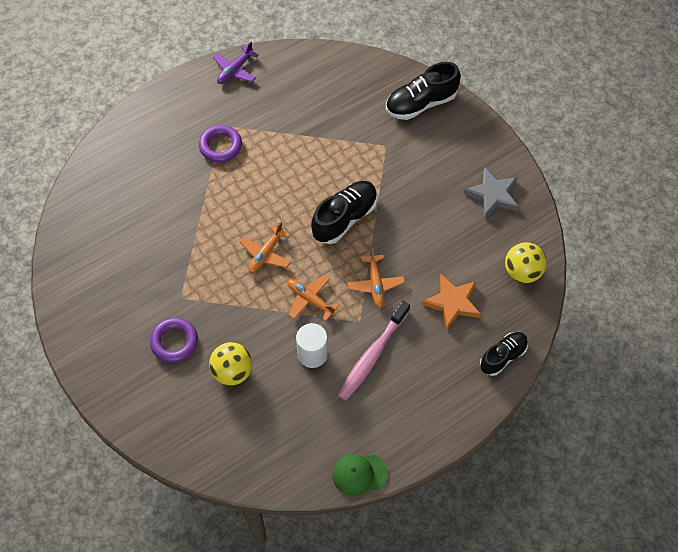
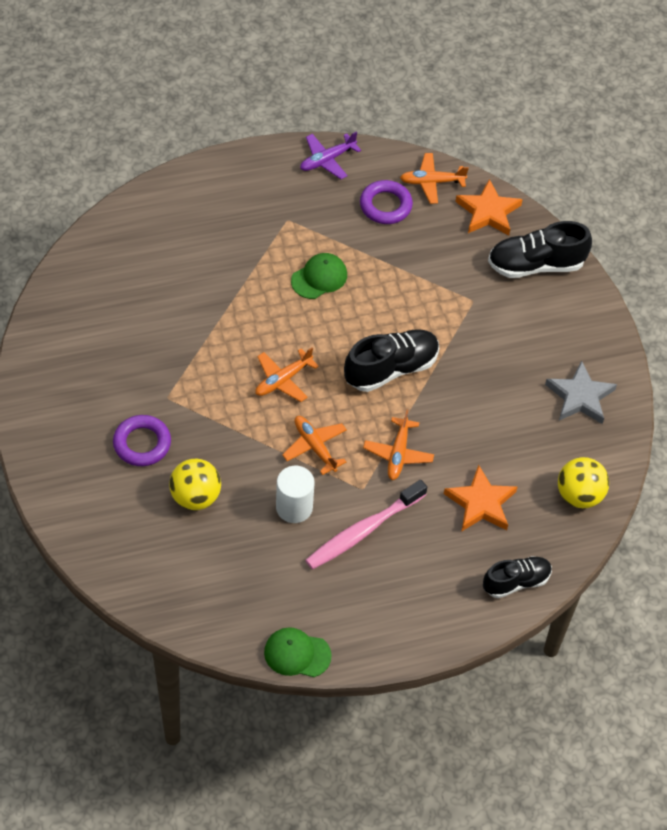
camera: 15 degrees right, 5 degrees down
(220, 146) = (277, 242): purple ring -> purple ring (385, 205)
(263, 164) = (319, 277): none -> green cap
(320, 63) = (431, 182): none -> orange plane
(370, 74) = (488, 212): none -> orange star

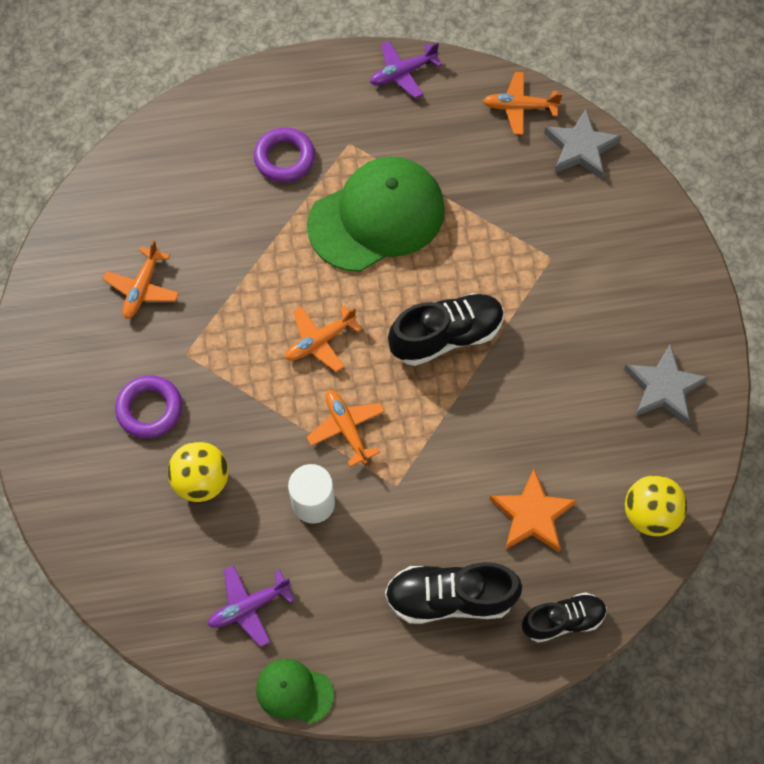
camera: 10 degrees right, 10 degrees up
(249, 592) = (249, 606): none -> purple plane
(319, 277) = (377, 217): green cap -> green cap, size x2.09
(363, 531) = (390, 539): pink toothbrush -> none
(385, 205) = (463, 133): purple ring -> purple ring (284, 158)
(398, 454) = (442, 444): orange plane -> orange plane (142, 288)
(488, 212) = (580, 148): orange star -> grey star
(535, 265) = (629, 217): black shoe -> black shoe (450, 597)

